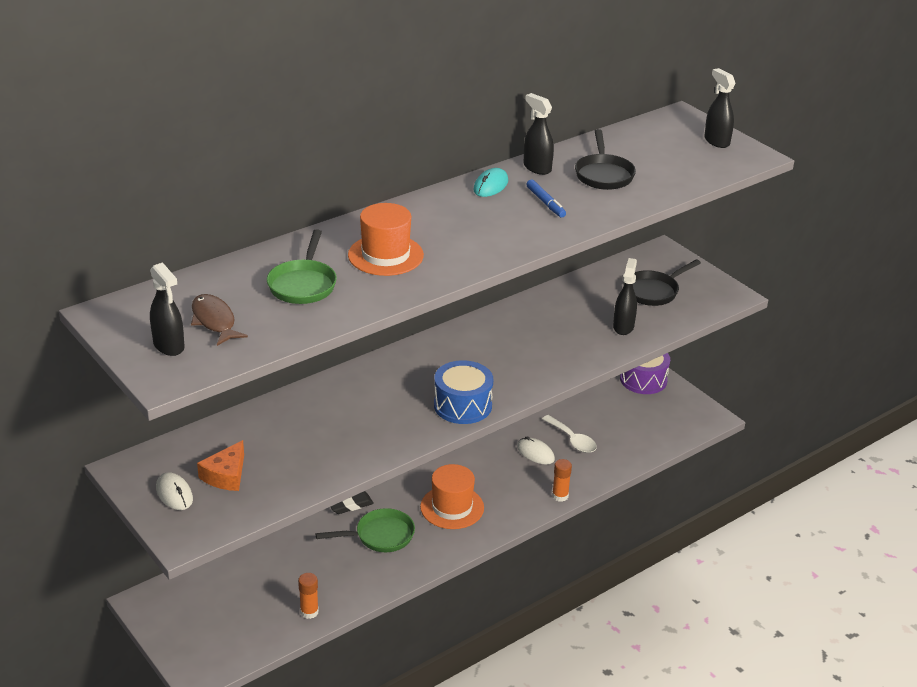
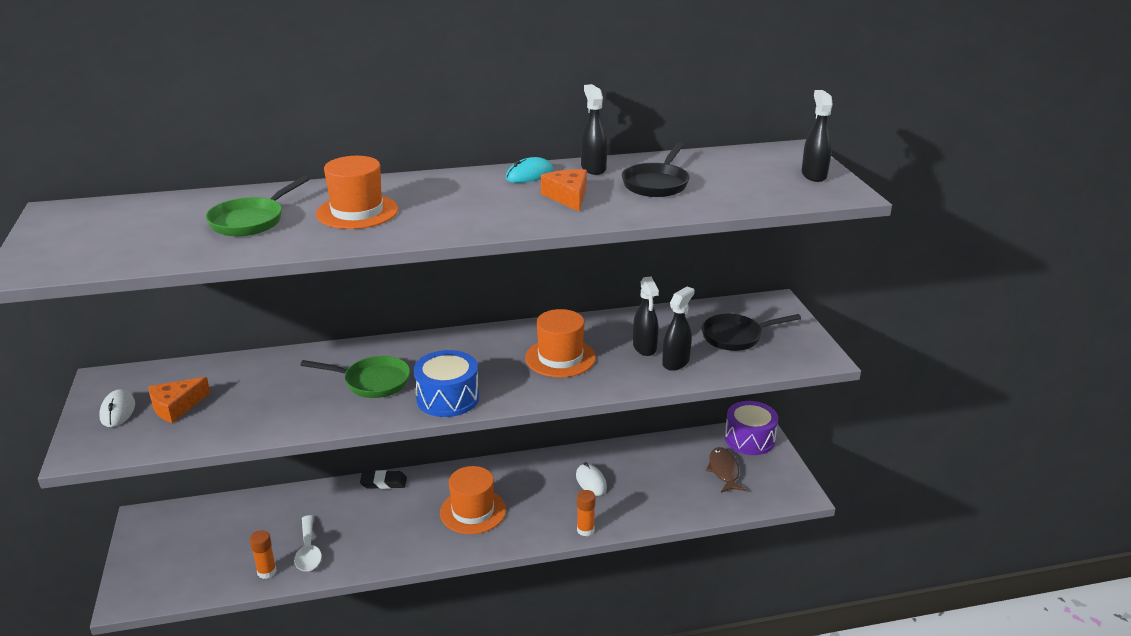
camera: 25 degrees right, 5 degrees down
(169, 346) = (68, 246): black spray bottle -> black spray bottle (644, 348)
(214, 321) = (134, 234): brown fish -> brown fish (724, 471)
(380, 536) = (387, 519): green pan -> green pan (372, 382)
(526, 345) = (560, 358): none -> orange hat
(545, 203) = (568, 197): blue marker -> orange cheese
(572, 440) = (637, 479): white spoon -> white spoon (308, 551)

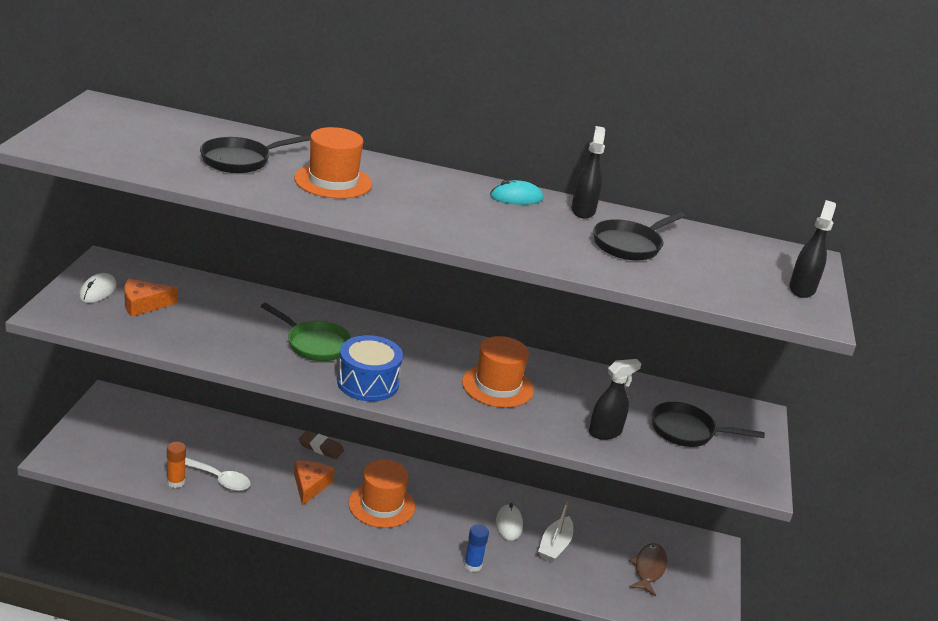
camera: 20 degrees right, 0 degrees up
(251, 221) = (240, 160): green pan -> black pan
(308, 551) = (220, 479): white spoon -> white spoon turned 75 degrees counterclockwise
(383, 482) = (321, 447): black eraser -> brown eraser
(568, 197) = (532, 229): orange cheese -> orange cheese (310, 485)
(585, 530) = (472, 565): orange glue stick -> blue glue stick
(639, 484) = (555, 546): none -> white boat
(644, 348) = (586, 407): black spray bottle -> none
(749, 439) = (698, 550): purple drum -> none

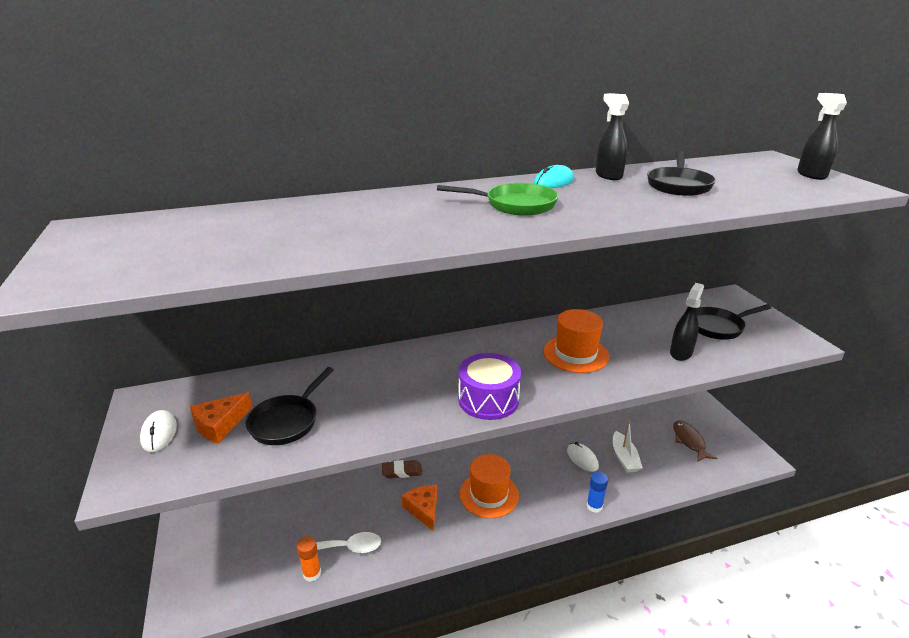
camera: 25 degrees left, 0 degrees up
(240, 160) = (298, 229): black pan -> black pan (287, 421)
(314, 344) = (410, 387): green pan -> green pan (515, 205)
(333, 181) = (406, 217): orange hat -> none
(368, 383) = (488, 400): blue drum -> purple drum

